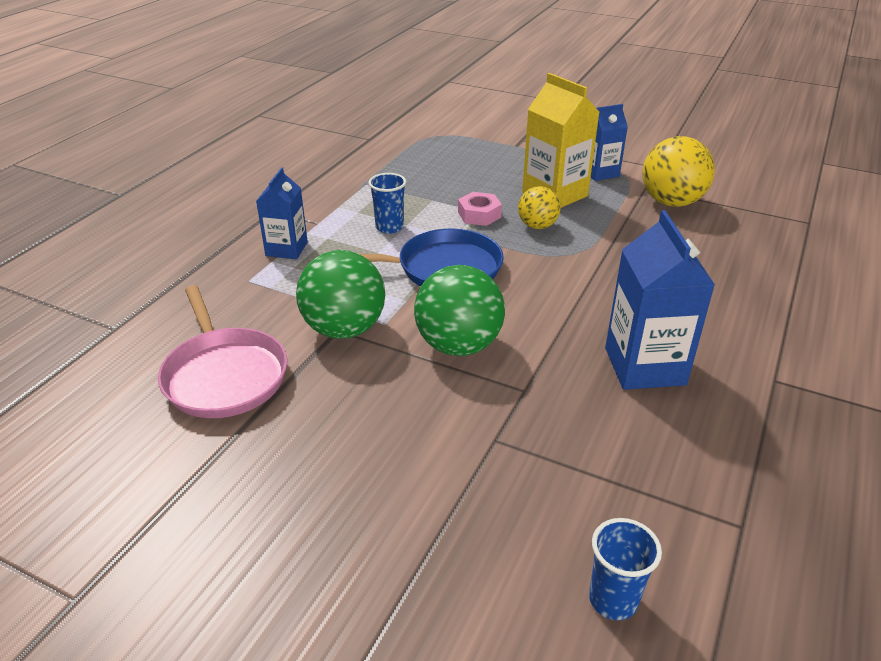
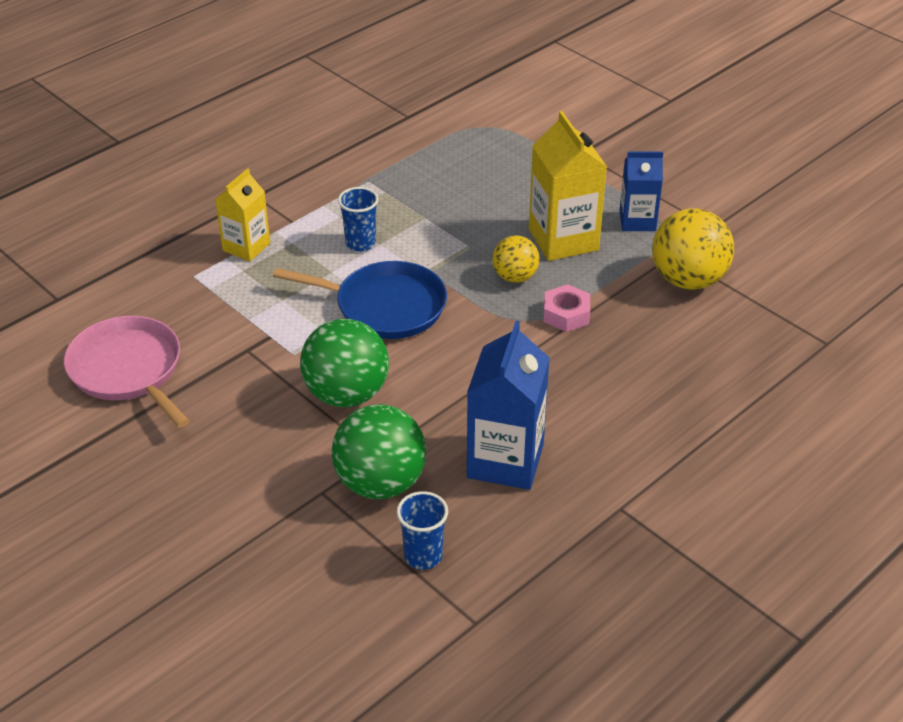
camera: 20 degrees right, 5 degrees up
(224, 375) = (128, 370): pink pan -> pink pan turned 150 degrees clockwise
(286, 249) = (246, 247): blue carton -> yellow carton
(344, 329) = (253, 350): green ball -> green ball (380, 483)
(479, 215) = (463, 248): pink nut -> pink nut (566, 314)
(613, 600) = (328, 643): blue cup -> blue cup (423, 556)

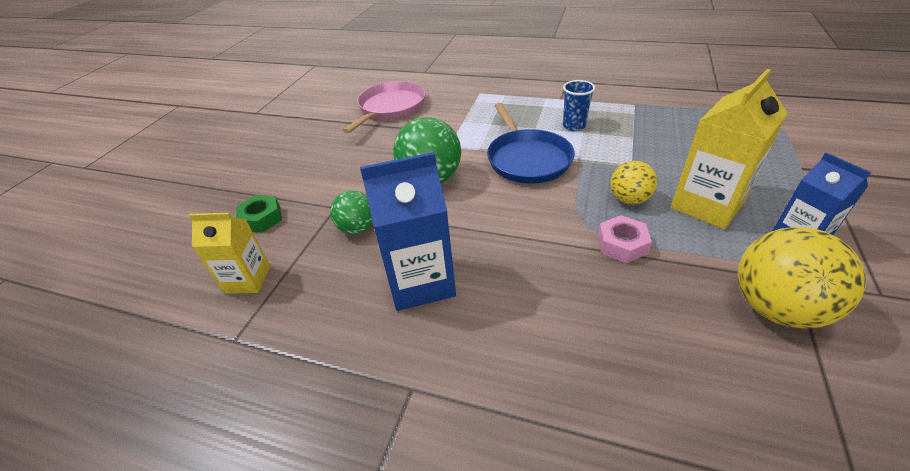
camera: 65 degrees right, 0 degrees up
(246, 247) = (521, 96): yellow carton -> yellow carton (248, 279)
(279, 566) = (261, 219): none -> green nut
(380, 483) = (357, 228): green ball -> green ball, size x0.59
(423, 556) = (295, 279): blue cup -> none

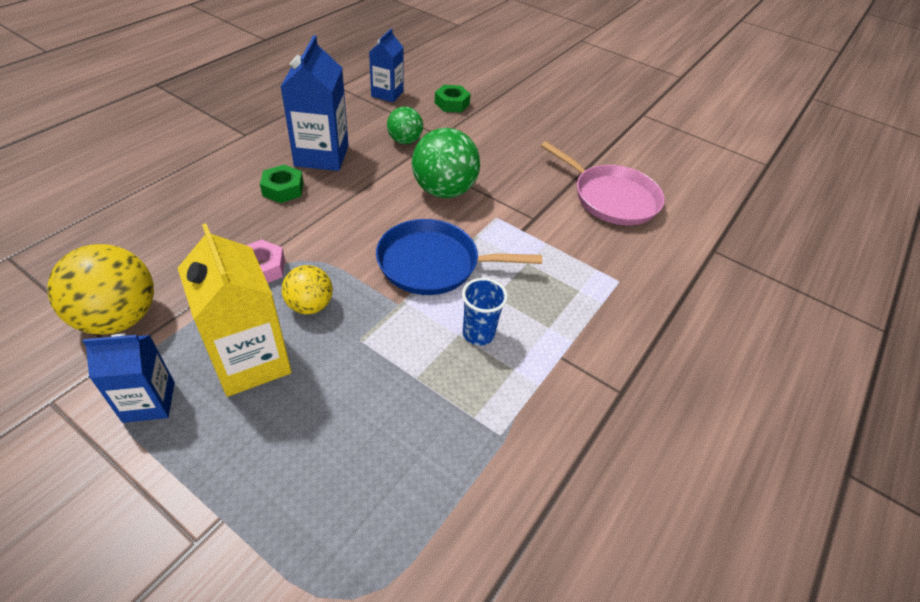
camera: 100 degrees right, 5 degrees up
(248, 279) = (387, 94): yellow carton -> blue carton
(503, 285) = (283, 189): none -> green nut

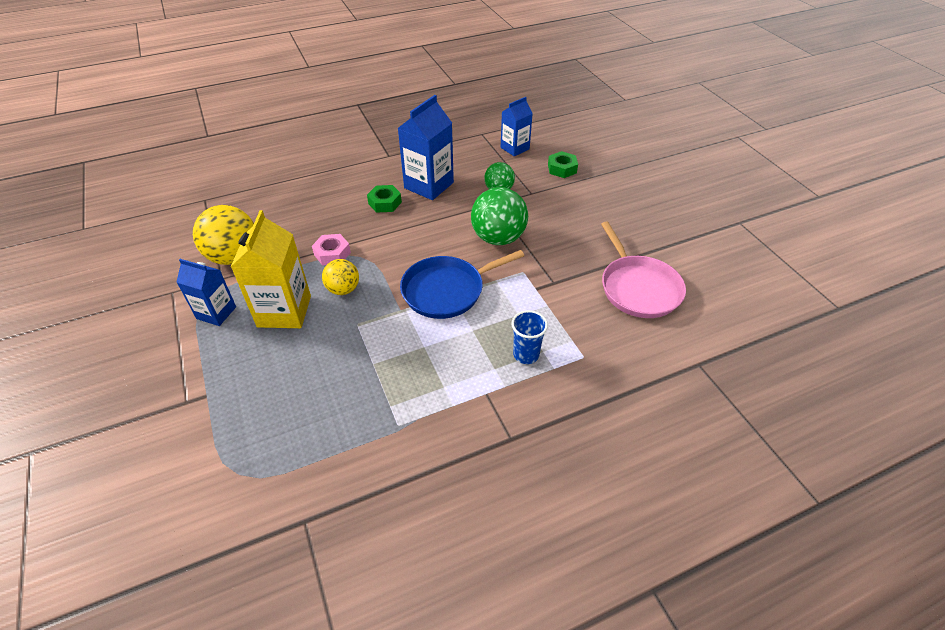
camera: 35 degrees right, 0 degrees up
(434, 263) = (447, 290): blue pan -> blue pan turned 60 degrees counterclockwise
(478, 334) = (438, 352): blue cup -> blue cup (526, 355)

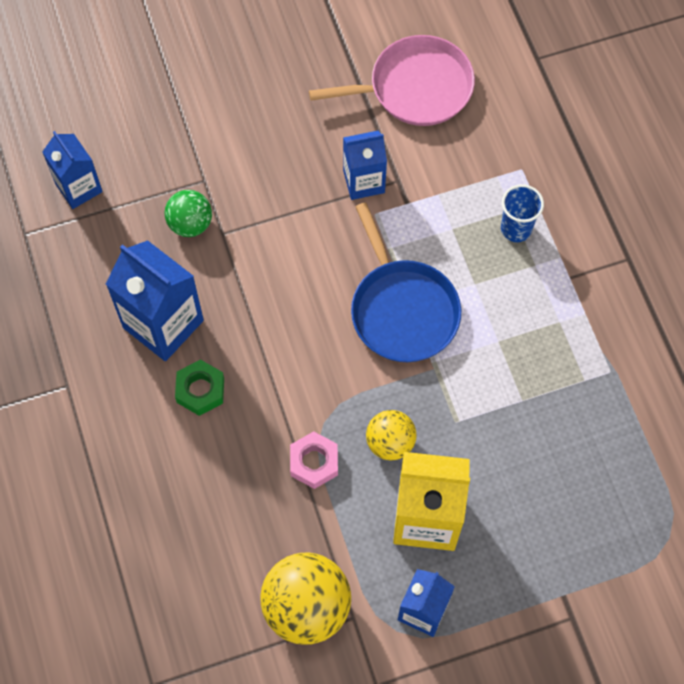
camera: 85 degrees left, 20 degrees up
(498, 238) = (303, 236): green ball -> none
(548, 265) = (364, 181): none -> blue carton
(562, 169) = (147, 129): green nut -> none

